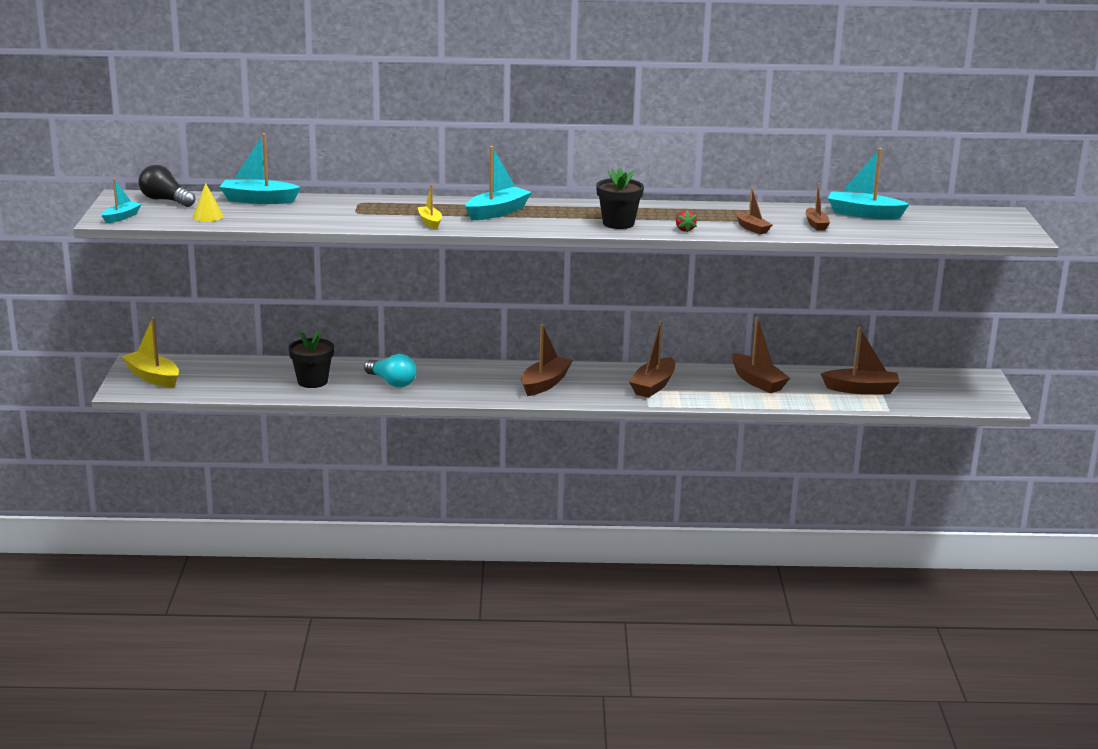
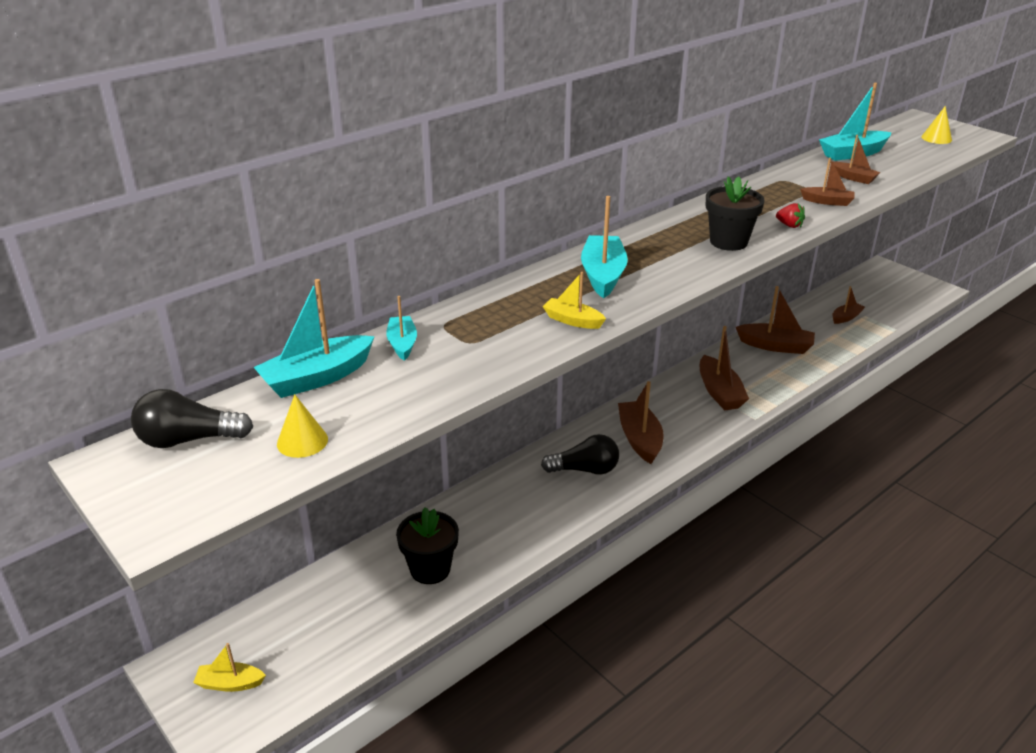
camera: 40 degrees left, 10 degrees up
(121, 217) = (176, 510): turquoise boat -> turquoise boat (402, 344)
(153, 377) = (230, 683): yellow boat -> yellow boat, size x0.59
(392, 382) = (510, 520): turquoise light bulb -> none
(479, 382) = (585, 470): none -> black light bulb
(861, 389) = (846, 317): brown boat -> brown boat, size x0.59
(973, 227) = (936, 138): none -> yellow cone

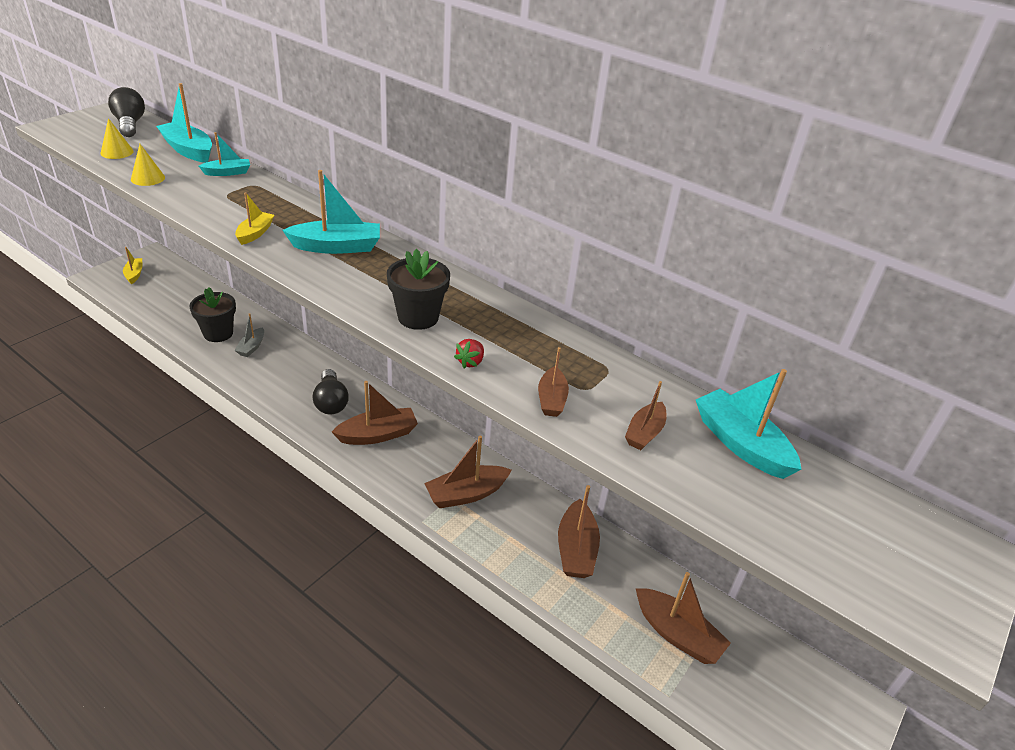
camera: 75 degrees right, 5 degrees up
(468, 535) = (251, 347): none -> grey boat
(846, 317) = (677, 634): brown boat -> brown boat, size x1.71
(936, 138) = (881, 559): yellow cone -> yellow cone (148, 178)

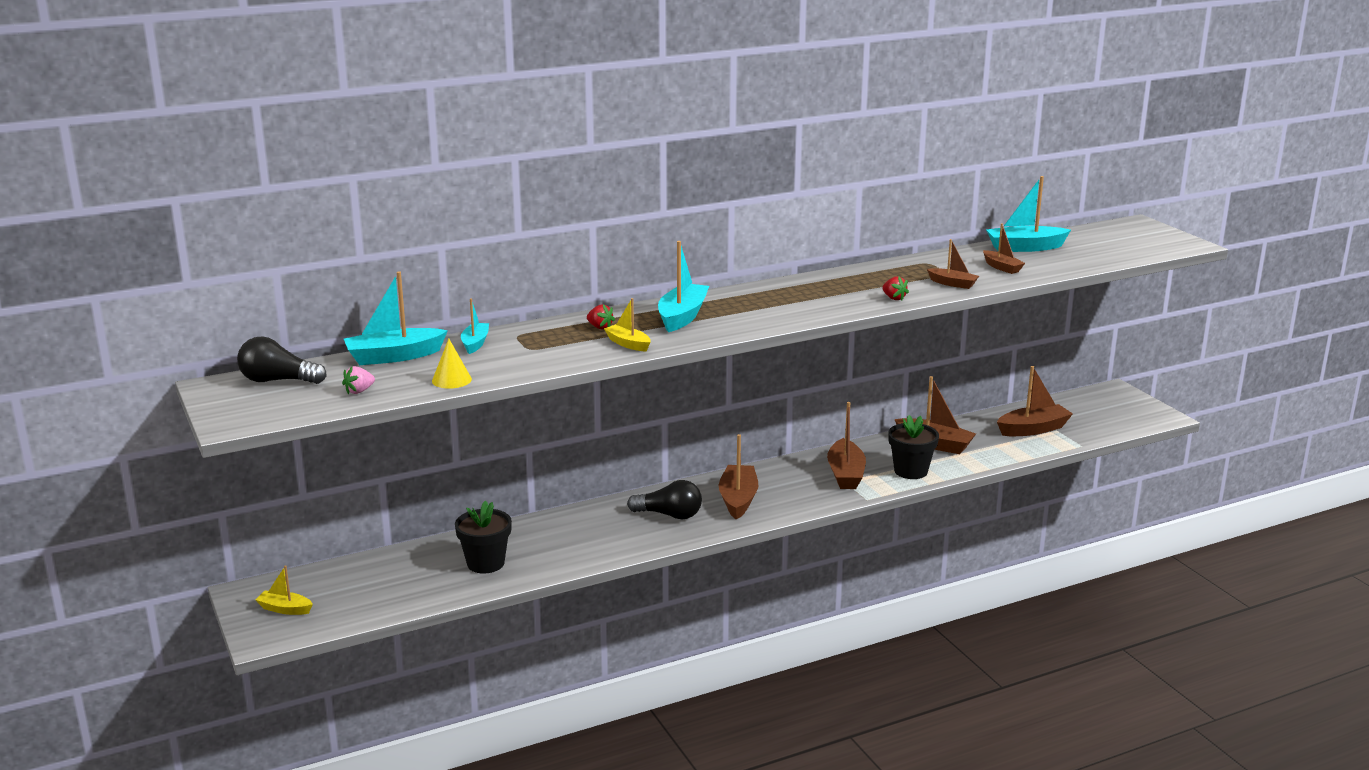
camera: 60 degrees left, 15 degrees down
(117, 152) = (359, 391): yellow cone -> pink strawberry
(251, 347) = (532, 546): grey boat -> none
(289, 214) = (600, 327): none -> red strawberry
(418, 317) = (821, 304): black flower pot -> black flower pot (910, 471)

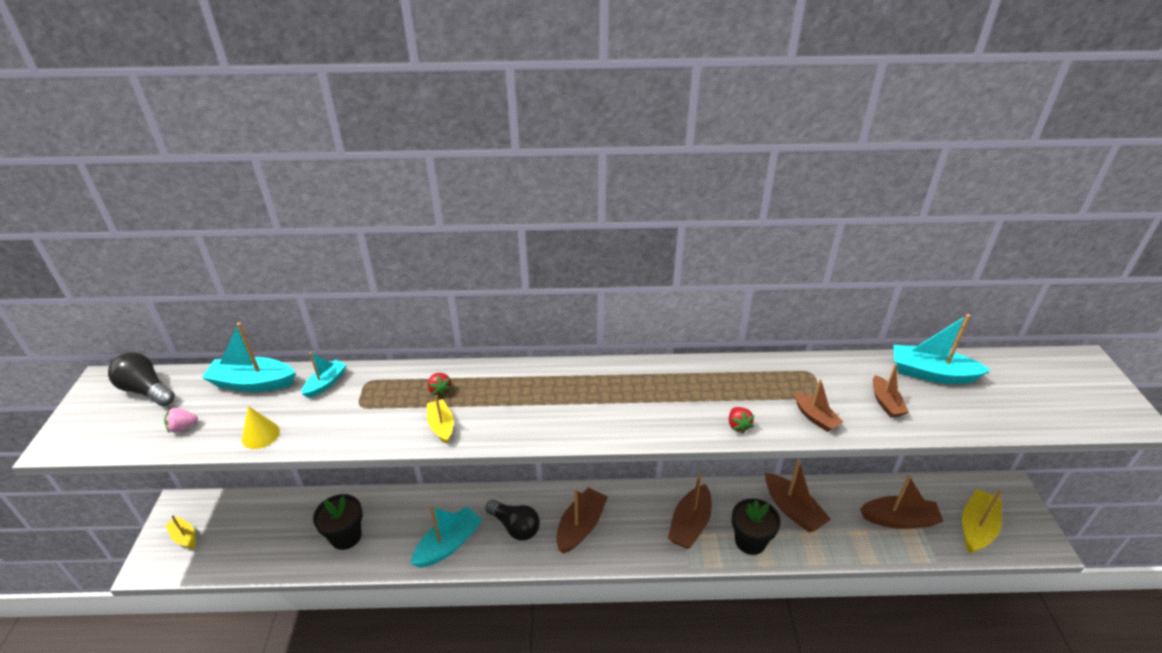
camera: 25 degrees right, 15 degrees up
(682, 316) = (520, 395): turquoise boat -> turquoise boat (448, 544)
(1101, 419) = (976, 527): none -> yellow boat

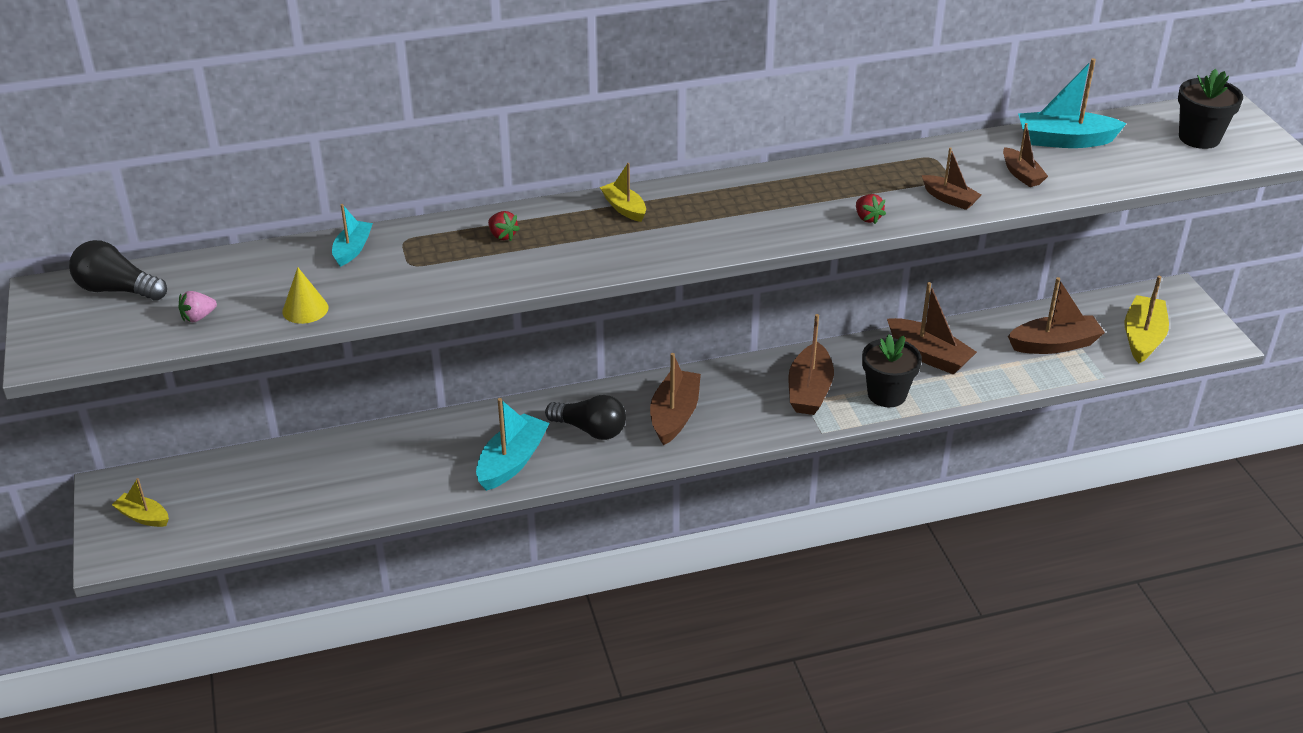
camera: 15 degrees left, 0 degrees up
(253, 383) = (255, 262): turquoise boat -> none
(346, 536) = (370, 477): black flower pot -> black flower pot (1199, 138)
(441, 426) = (524, 268): yellow boat -> yellow boat (624, 208)

